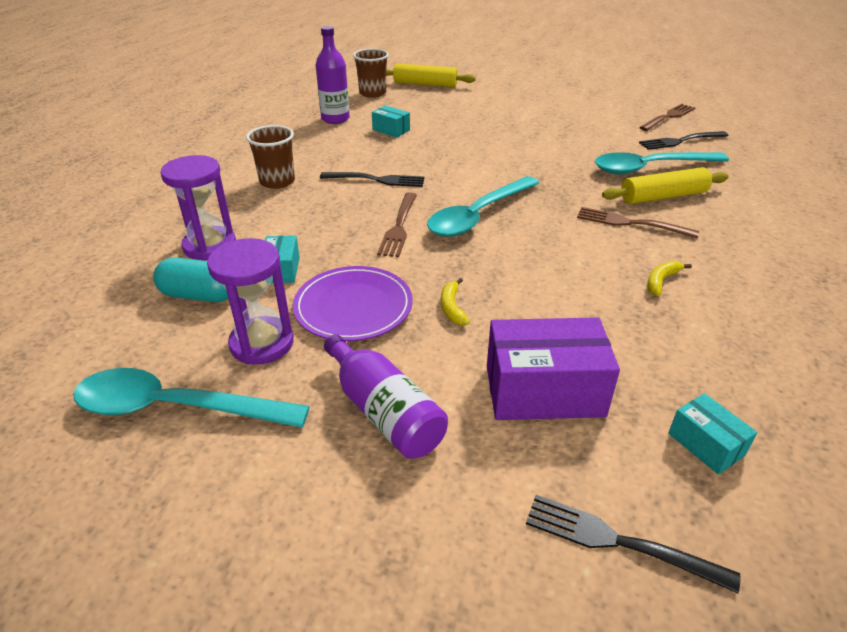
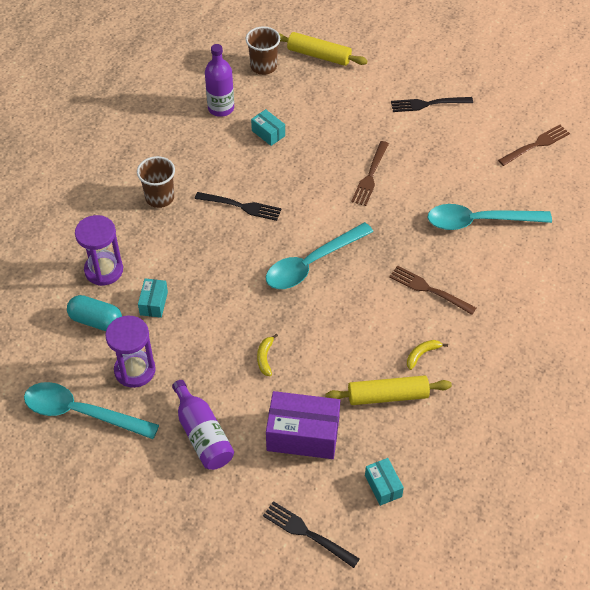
camera: 10 degrees right, 15 degrees up
(353, 307) = (198, 347): purple plate -> none
(399, 227) = (247, 268): brown fork -> brown fork (370, 176)
(663, 196) = (471, 261): yellow rolling pin -> yellow rolling pin (387, 396)
(680, 141) = (527, 185): black fork -> black fork (428, 104)

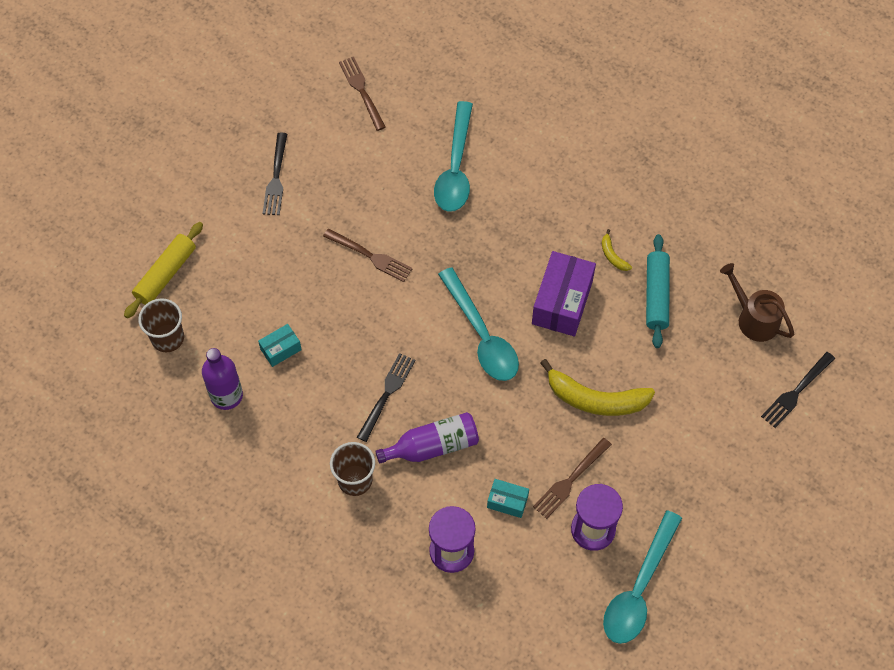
camera: 80 degrees left, 10 degrees up
(96, 320) = (521, 565): turquoise capsule -> none
(202, 434) = (680, 471): purple bottle -> purple bottle (433, 446)
(265, 358) = (596, 399): yellow banana -> yellow banana, size x2.24
(303, 435) = (691, 378): purple box -> purple box (562, 302)
(383, 486) = (754, 318): turquoise box -> brown watering can
(387, 396) = (656, 295): yellow rolling pin -> turquoise rolling pin
(429, 289) = (535, 232): brown fork -> brown fork (570, 480)

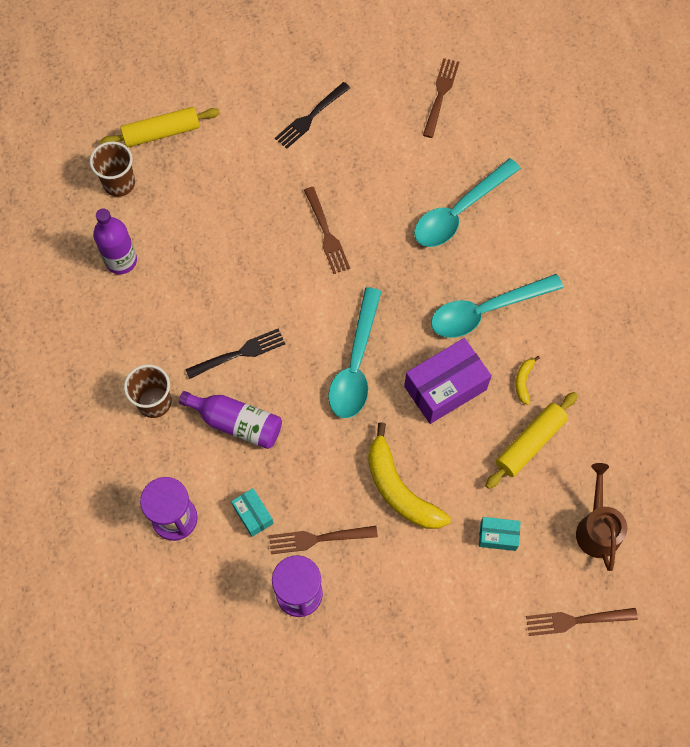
camera: 40 degrees right, 5 degrees up
(281, 349) = (192, 255): turquoise box -> turquoise box (498, 536)
(639, 588) = (291, 673): turquoise spoon -> turquoise spoon (486, 310)
(656, 295) = (530, 443): turquoise rolling pin -> yellow rolling pin
(796, 392) = (576, 620): black fork -> brown fork

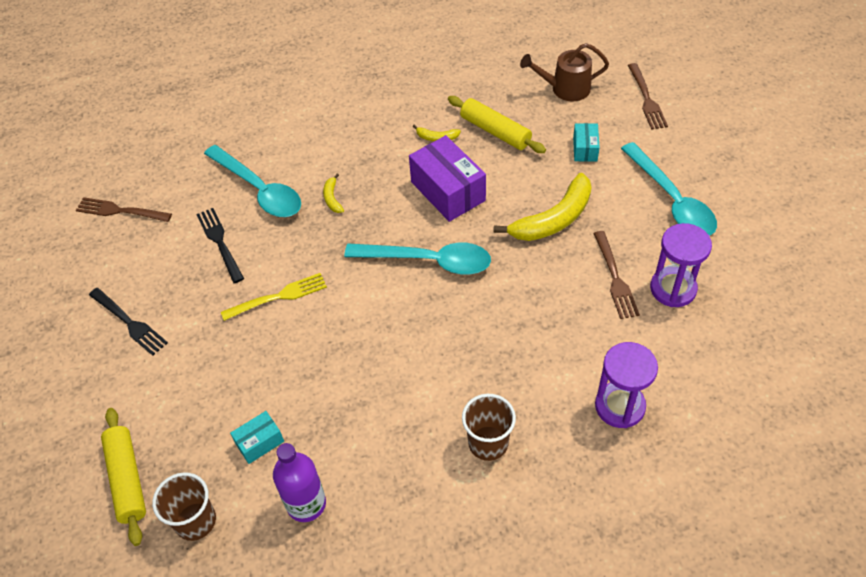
camera: 90 degrees left, 15 degrees down
(236, 423) = (503, 359): purple bottle -> none
(239, 353) = (423, 364): black fork -> black fork (220, 242)
(253, 515) = (601, 334): turquoise box -> turquoise box (259, 442)
(326, 233) = (278, 297): brown fork -> yellow fork
(443, 278) = (332, 198): none -> yellow banana
(486, 310) = (367, 166): turquoise spoon -> turquoise spoon (672, 200)

